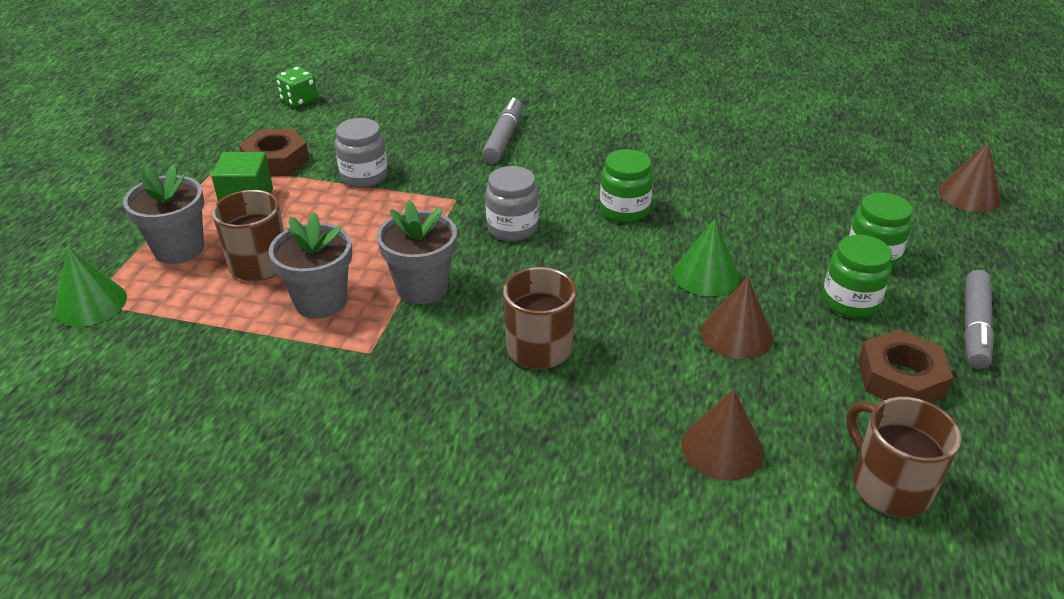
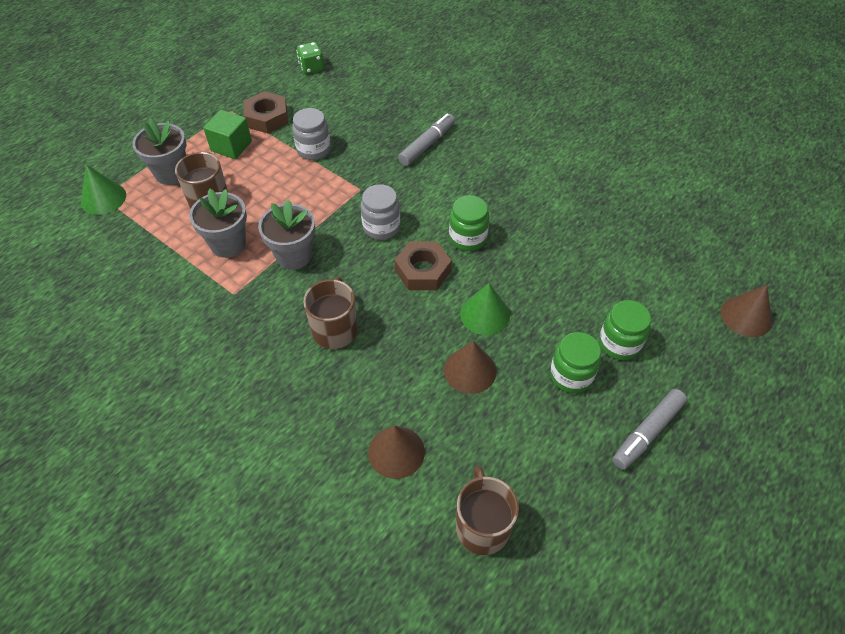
camera: 25 degrees right, 15 degrees up
(900, 378) = (556, 451): brown nut -> brown nut (423, 270)

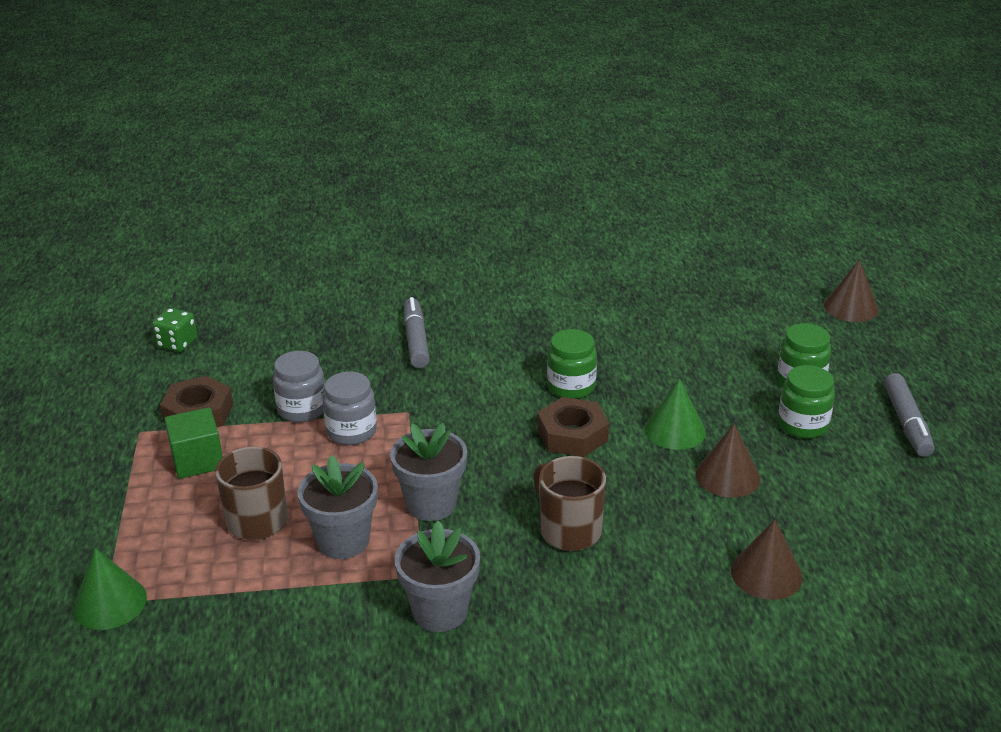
camera: 45 degrees left, 20 degrees down
(171, 173) = (162, 526): grey flower pot -> grey flower pot (440, 611)
(381, 227) = (479, 427): grey jar -> grey jar (351, 431)
(482, 526) = (903, 567): brown mug -> none

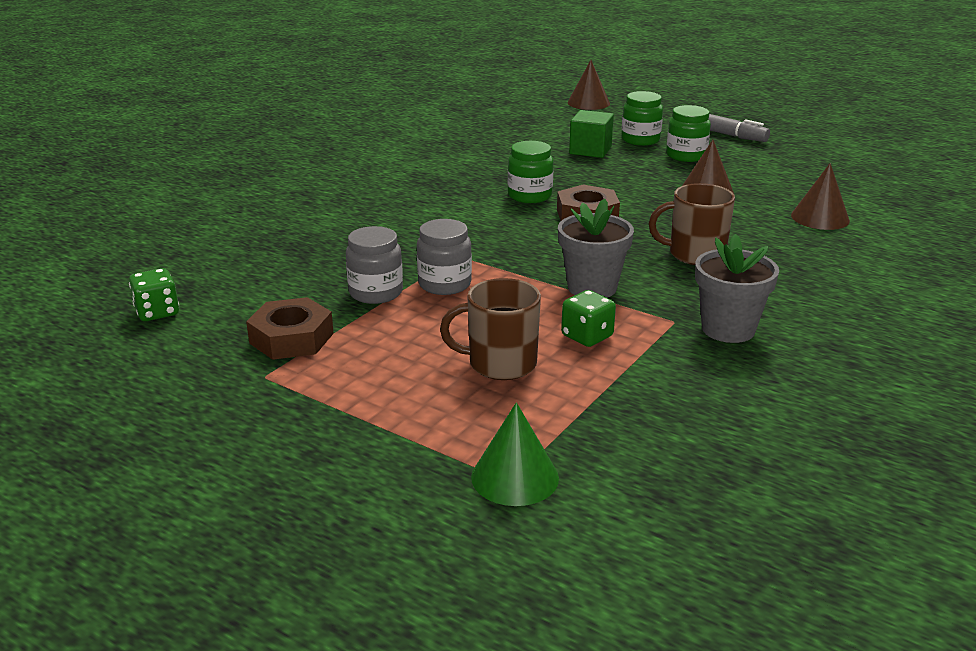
camera: 50 degrees left, 5 degrees down
(197, 460) = (365, 362): green cube -> green cube (590, 150)
(343, 541) = (587, 336): grey flower pot -> green dice
(416, 340) = (367, 220): grey marker -> none
(675, 430) = (634, 187): green cone -> none

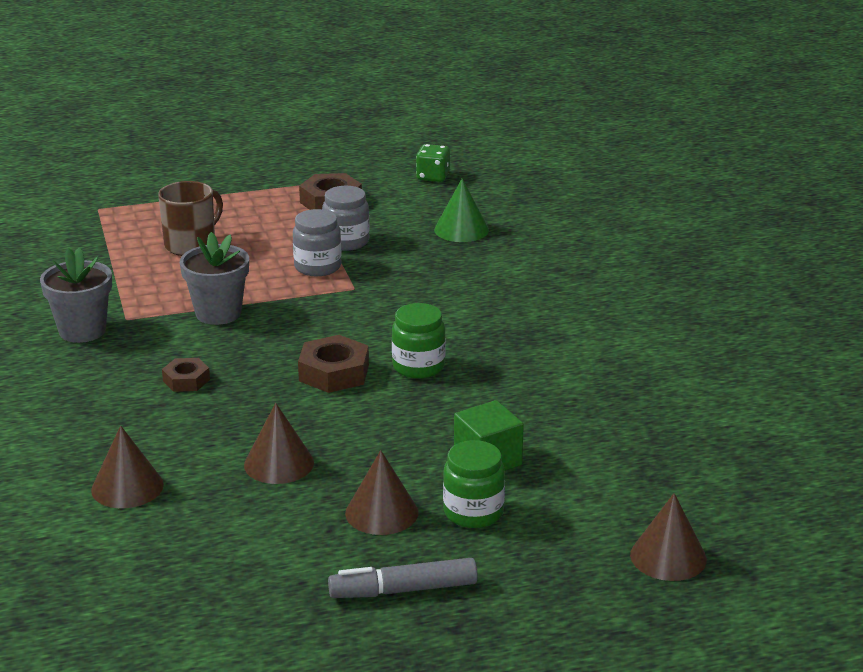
camera: 130 degrees right, 0 degrees up
(515, 477) = (97, 210): green cone -> green cone (461, 229)
(587, 336) = (167, 282): green dice -> none
(686, 156) = (381, 512): green jar -> brown cone
(695, 254) = (186, 380): brown mug -> brown nut

